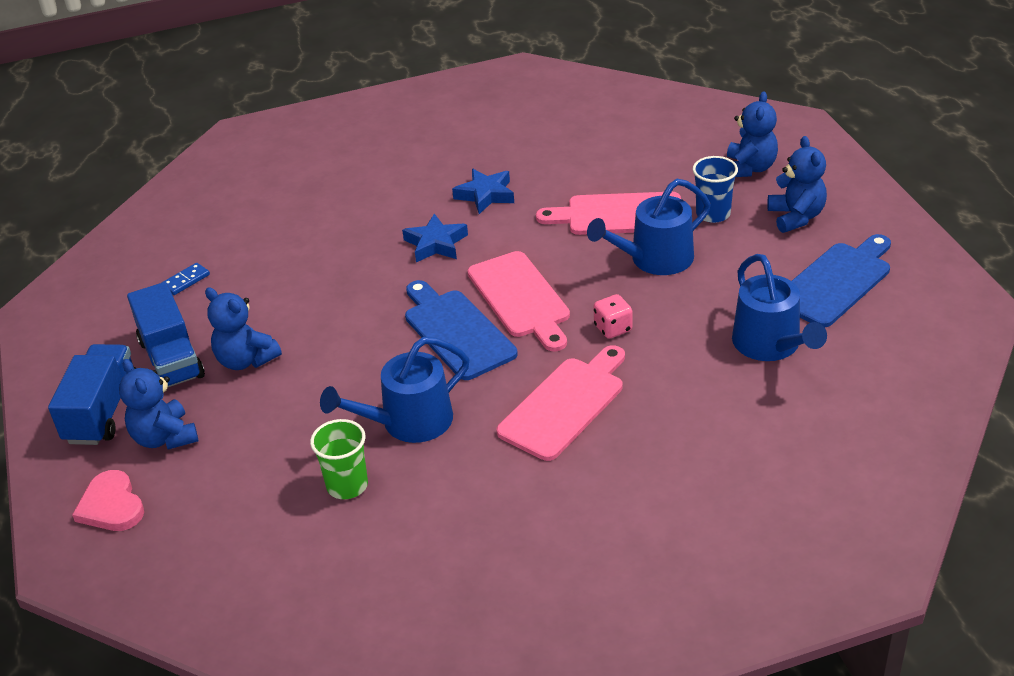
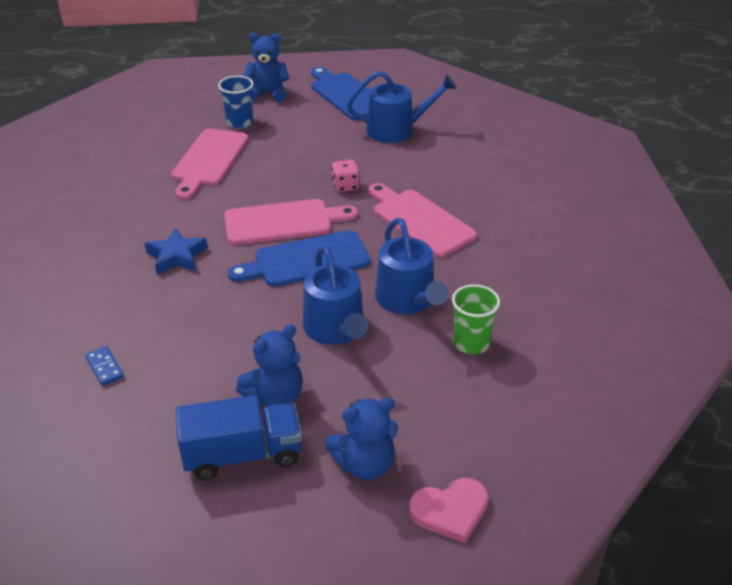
camera: 80 degrees left, 0 degrees up
(102, 411) = (302, 518): blue truck -> none
(186, 281) = (111, 437): blue domino -> blue domino (105, 367)
(485, 195) = (126, 219): blue star -> none
(655, 259) = (276, 155): blue watering can -> blue watering can (335, 329)
(749, 168) = (196, 98): blue teddy bear -> none

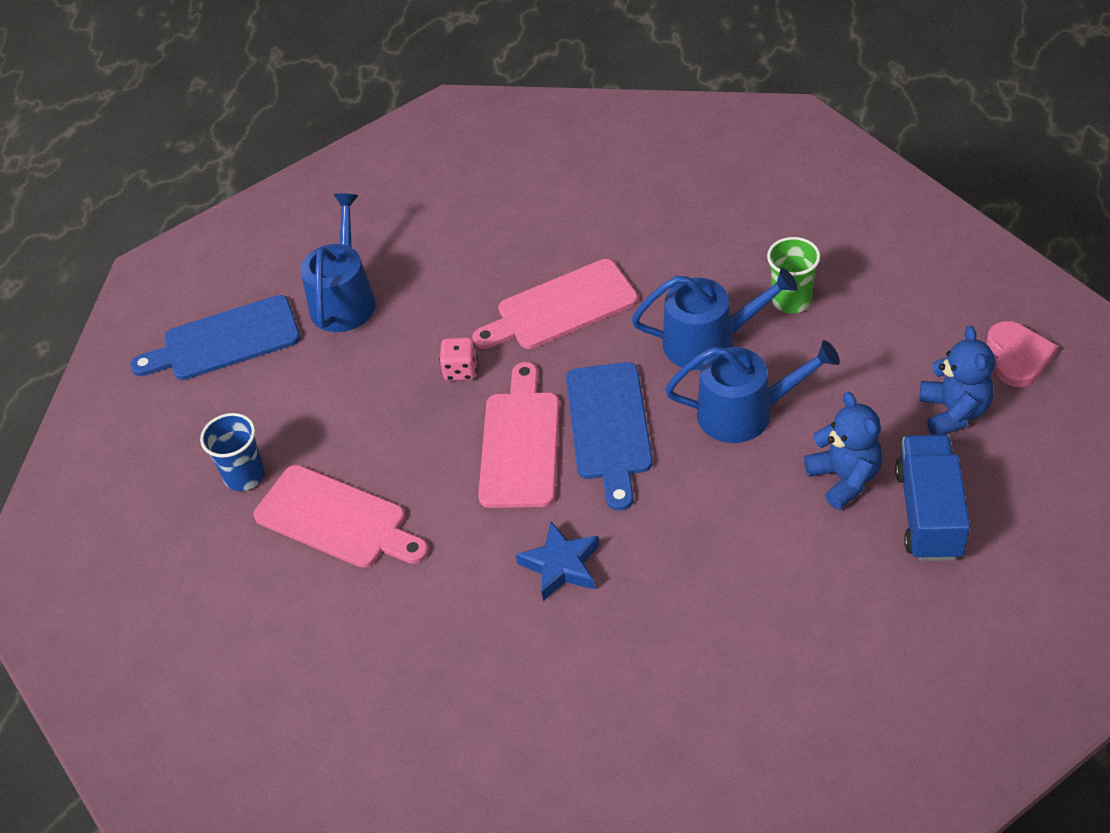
camera: 70 degrees left, 10 degrees up
(105, 367) = (767, 646): blue domino -> none
(268, 93) = (174, 434): blue teddy bear -> none

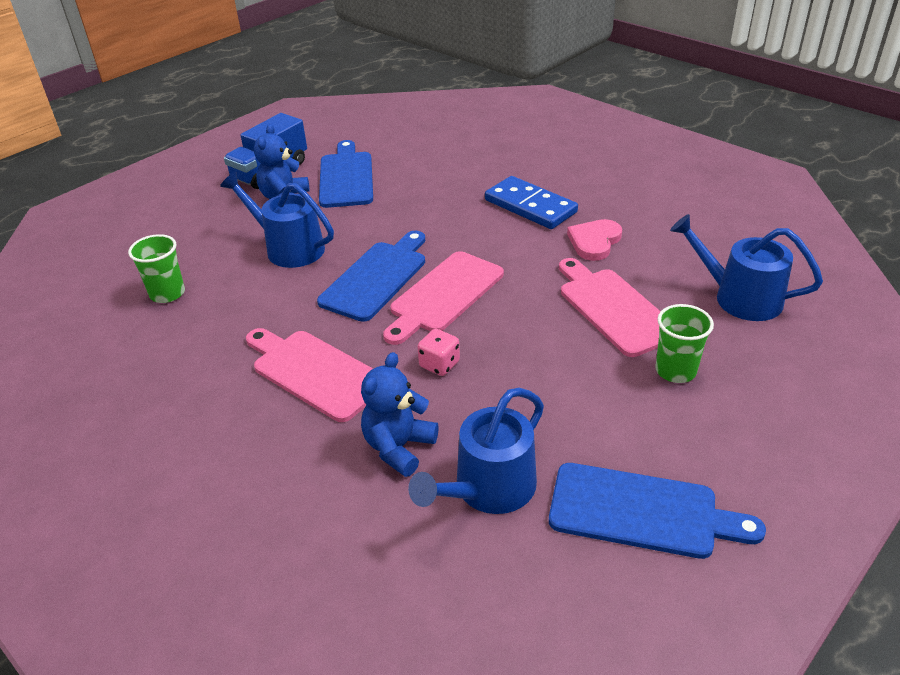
camera: 150 degrees left, 10 degrees down
(244, 475) = (675, 370): blue cup -> green cup
(529, 635) = (530, 206): none -> blue domino
(561, 307) = (315, 372): pink cutting board -> pink cutting board turned 150 degrees counterclockwise
(561, 565) = (482, 226): blue star -> none
(708, 341) = (252, 295): blue watering can -> blue watering can (740, 298)
(816, 558) = (346, 177): none -> blue cutting board
(953, 412) = (189, 200): blue teddy bear -> blue teddy bear (399, 447)
(1018, 356) = (115, 207): pink heart -> pink heart (594, 242)

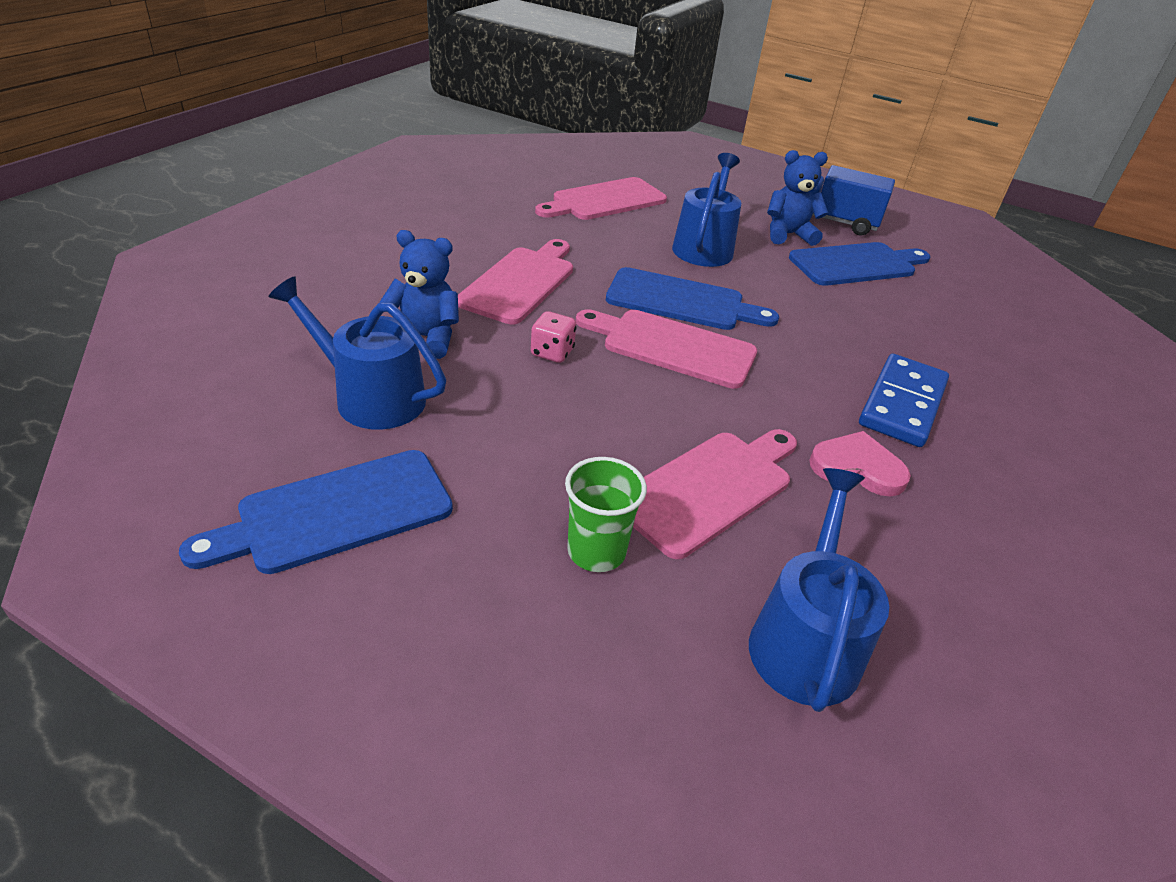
camera: 70 degrees right, 0 degrees up
(167, 293) = (605, 200): green cup -> pink cutting board
(641, 512) = (336, 513): blue cutting board -> blue cutting board turned 60 degrees clockwise

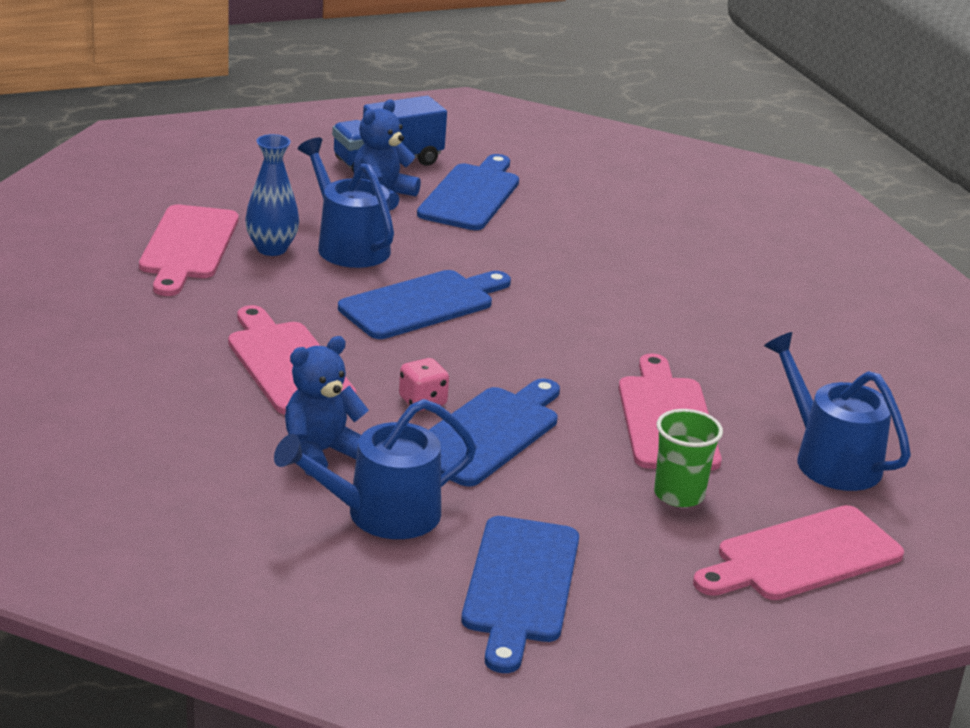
camera: 50 degrees left, 10 degrees down
(549, 400) = (487, 433): none -> blue cutting board
(651, 225) = (271, 249): none -> blue vase
(672, 347) = (483, 344): pink cutting board -> pink cutting board (802, 556)
(857, 468) = (710, 351): pink heart -> none
(902, 404) = (667, 292): blue domino -> none

